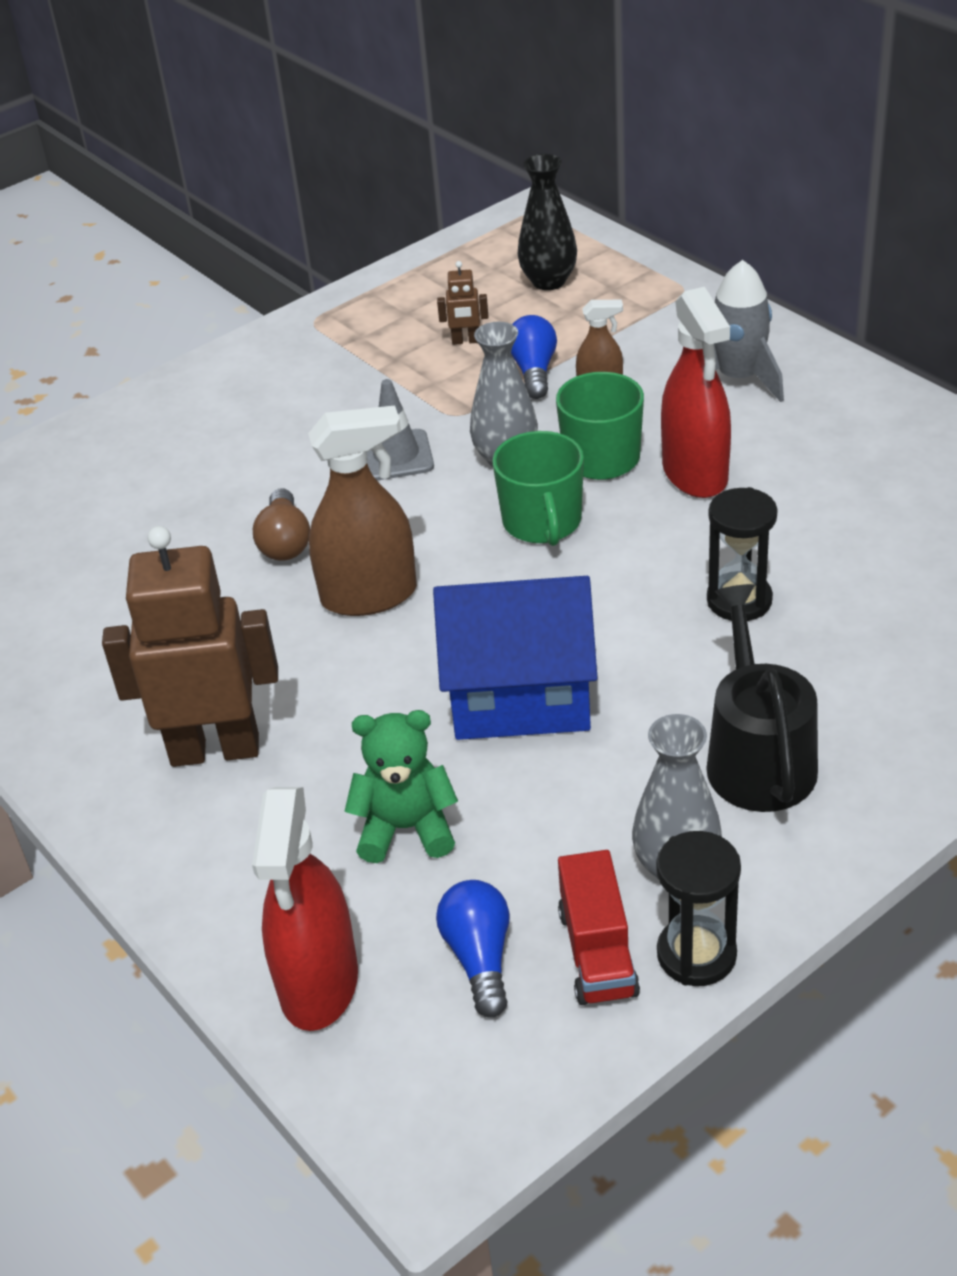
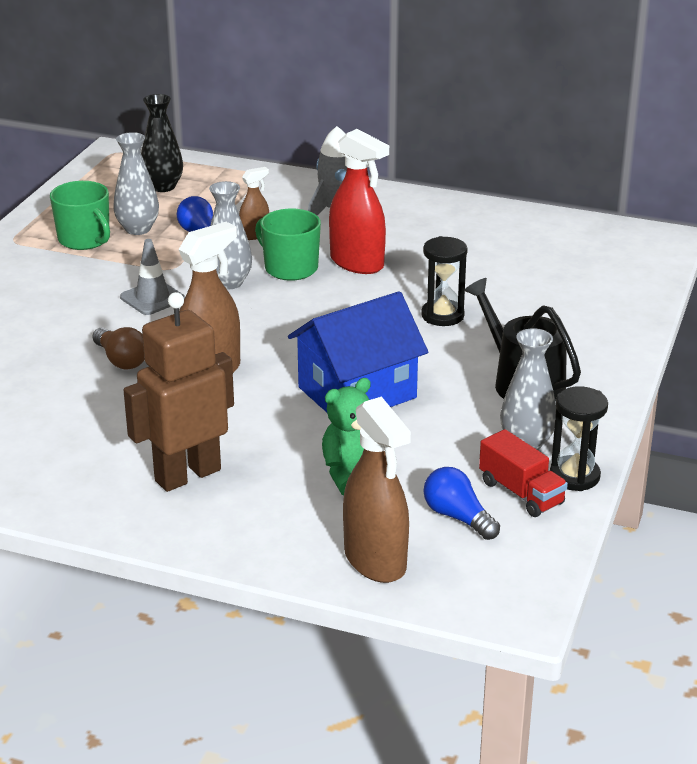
camera: 35 degrees left, 10 degrees down
(319, 984) = (375, 560): red spray bottle -> brown spray bottle
(466, 341) = (138, 229): brown robot -> grey vase
(542, 522) = (286, 308): green mug -> green mug (85, 239)

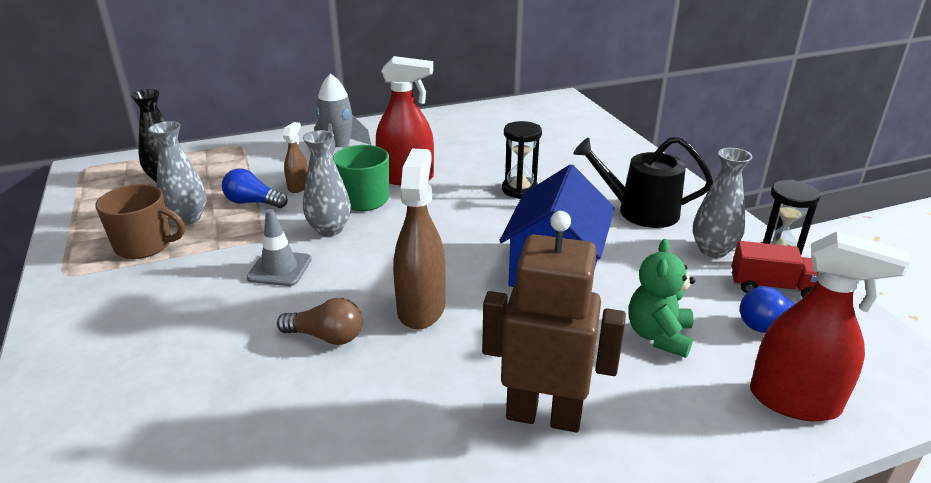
camera: 40 degrees left, 0 degrees up
(85, 239) = (145, 245): green mug -> brown mug
(187, 475) = (544, 415): brown robot -> brown robot turned 90 degrees clockwise
(375, 560) = (794, 401): brown spray bottle -> red spray bottle

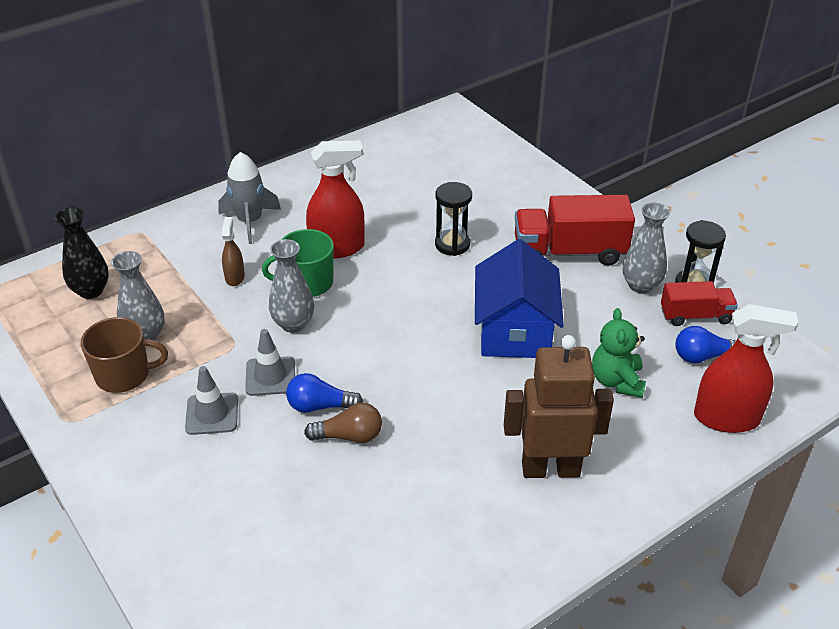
camera: 15 degrees left, 10 degrees up
(201, 291) = (212, 414): none -> grey traffic cone
(253, 202) = (200, 305): blue light bulb -> blue light bulb (320, 406)
(421, 308) = (416, 393): brown spray bottle -> none
(640, 211) = (569, 252): black watering can -> red truck

